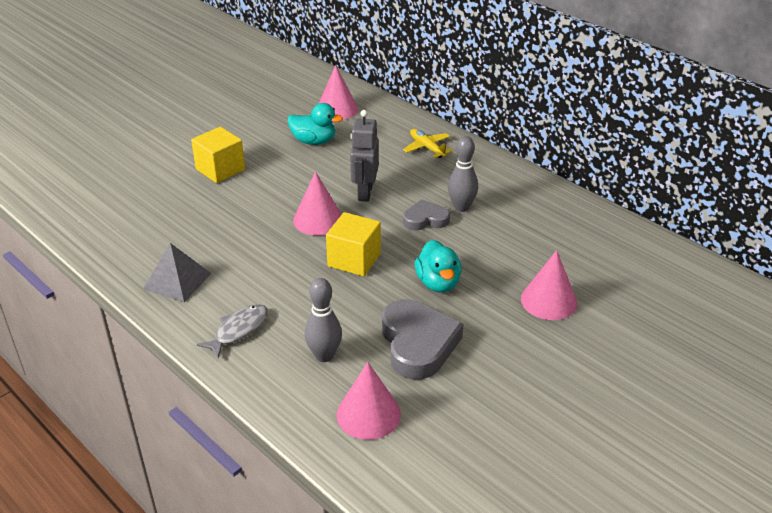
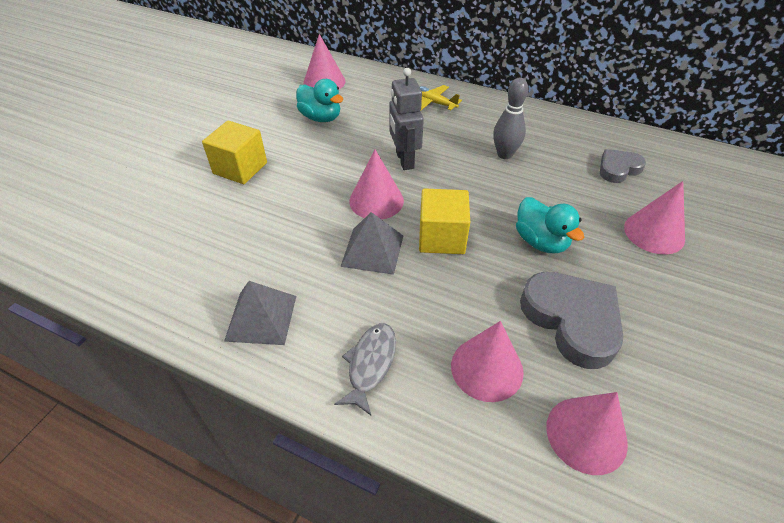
camera: 20 degrees left, 10 degrees up
(290, 256) = (372, 250): none -> grey pyramid
(314, 141) = (321, 118): turquoise duck -> turquoise duck turned 45 degrees clockwise
(324, 356) = (487, 368): grey bowling pin -> pink cone
(425, 219) = (481, 175): grey heart -> grey heart (618, 169)

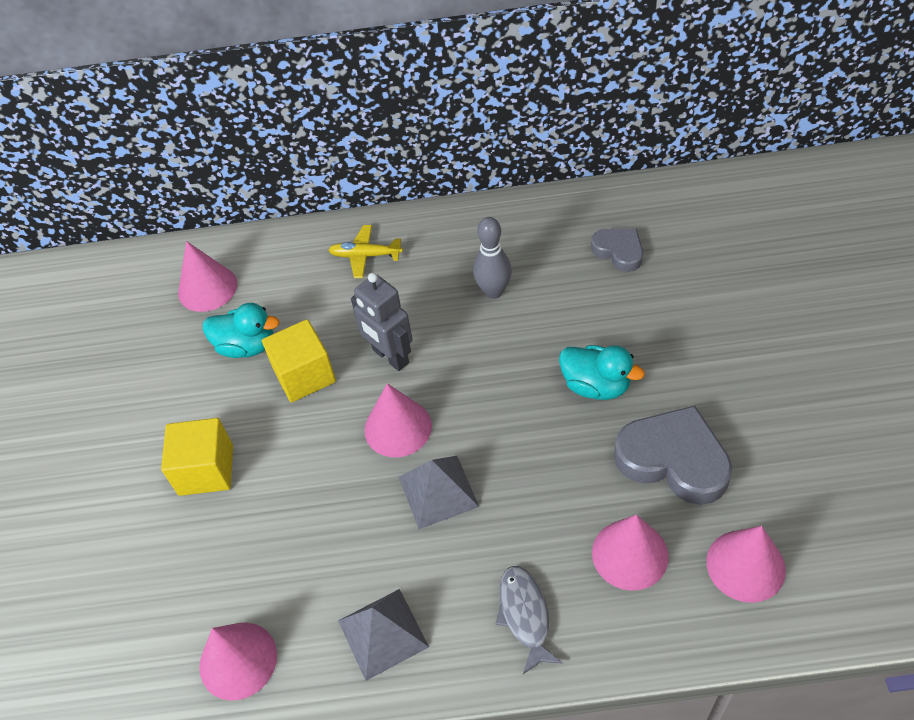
camera: 25 degrees left, 5 degrees up
(441, 237) = (497, 435): yellow cube -> yellow cube (304, 375)
(618, 169) = (619, 251): grey heart -> grey heart turned 105 degrees clockwise
(654, 233) = (692, 316): pink cone -> pink cone (238, 660)

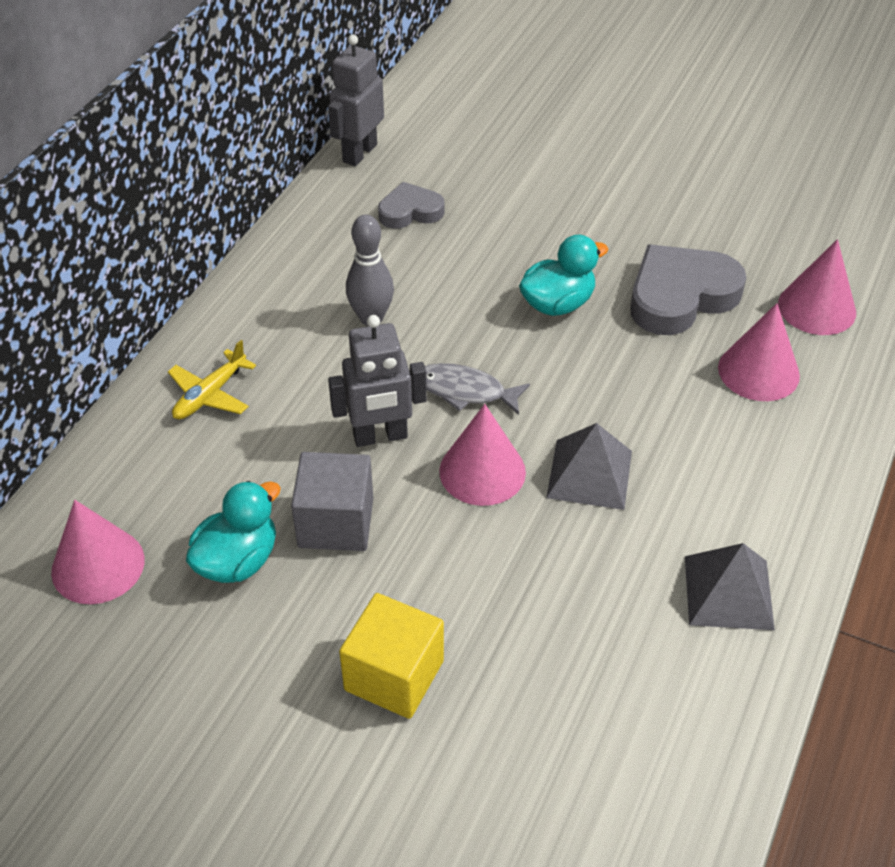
camera: 65 degrees left, 5 degrees down
(238, 660) = (682, 740): pink cone -> none
(304, 375) = (336, 522): yellow cube -> grey cube
(525, 615) = (776, 472): grey fish -> grey fish (465, 391)
(654, 190) = (359, 153): none -> grey robot

